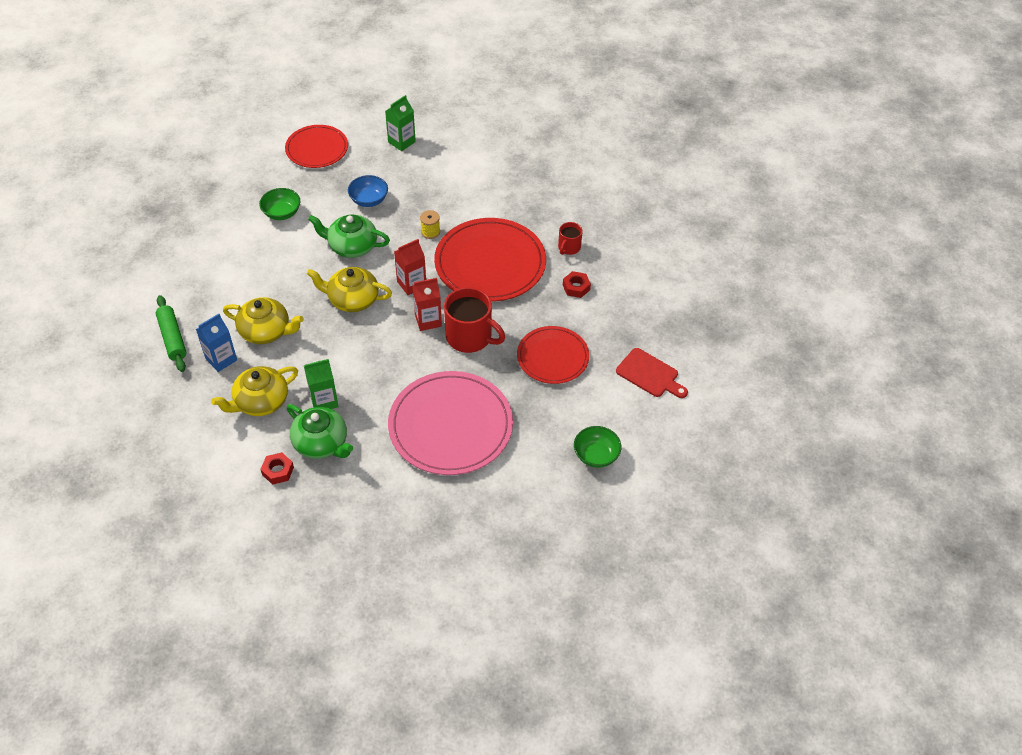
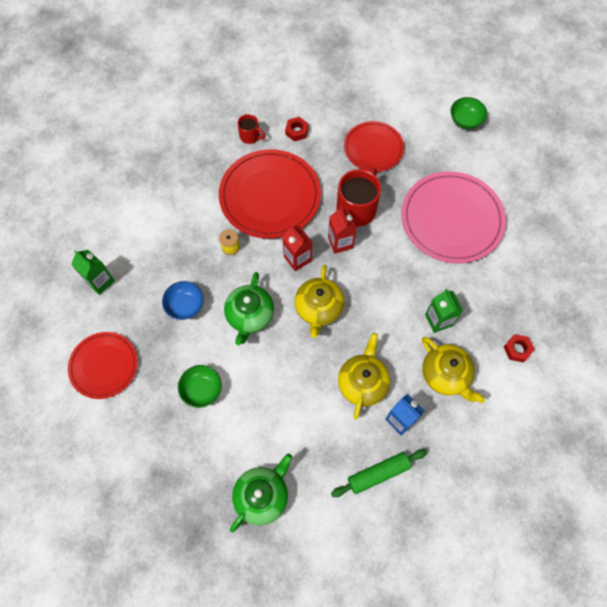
camera: 90 degrees left, 15 degrees up
(321, 443) = (483, 317): green teapot -> green teapot (262, 495)
(650, 374) = (385, 84): red cutting board -> none

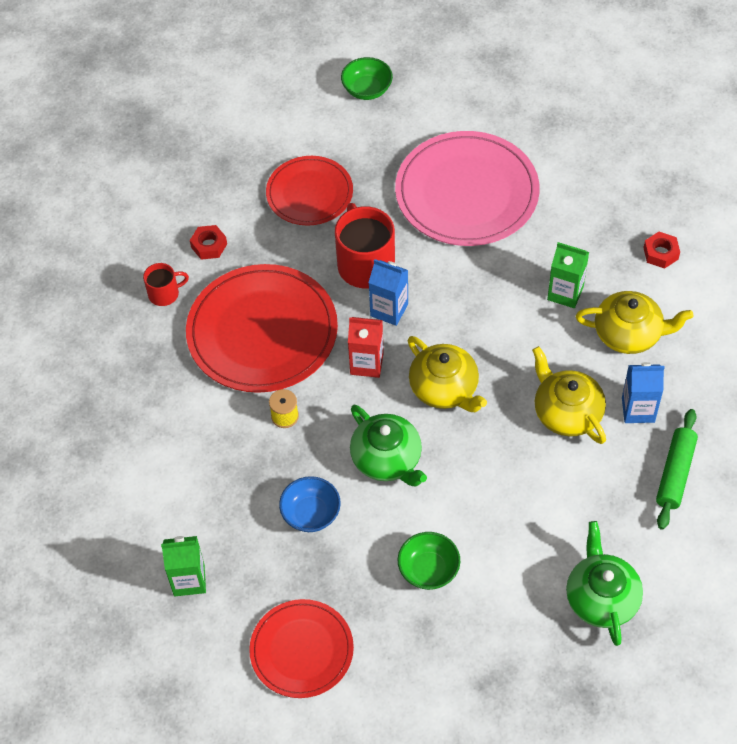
camera: 45 degrees left, 10 degrees down
(340, 242) = (389, 310): red carton -> blue carton

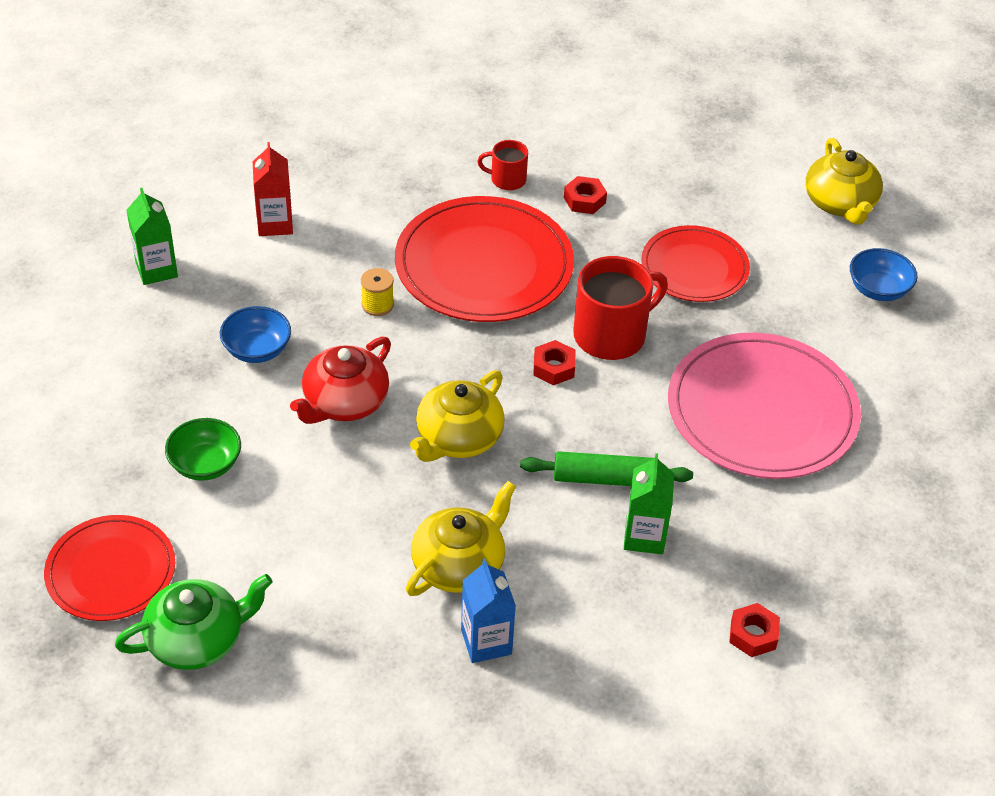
camera: 70 degrees right, 10 degrees down
(165, 293) = (507, 179): red mug -> red mug turned 135 degrees clockwise
(301, 650) = (87, 373): red plate -> red plate (111, 571)
(367, 89) = (878, 289): green bowl -> blue bowl
(367, 363) = (470, 361): red carton -> red carton (275, 224)
(387, 459) = (344, 402): green teapot -> red teapot
(389, 310) = (553, 368): blue carton -> red nut
(629, 334) = (604, 615): yellow teapot -> yellow teapot (840, 203)
(675, 473) = (398, 697): green rolling pin -> green rolling pin (605, 478)

